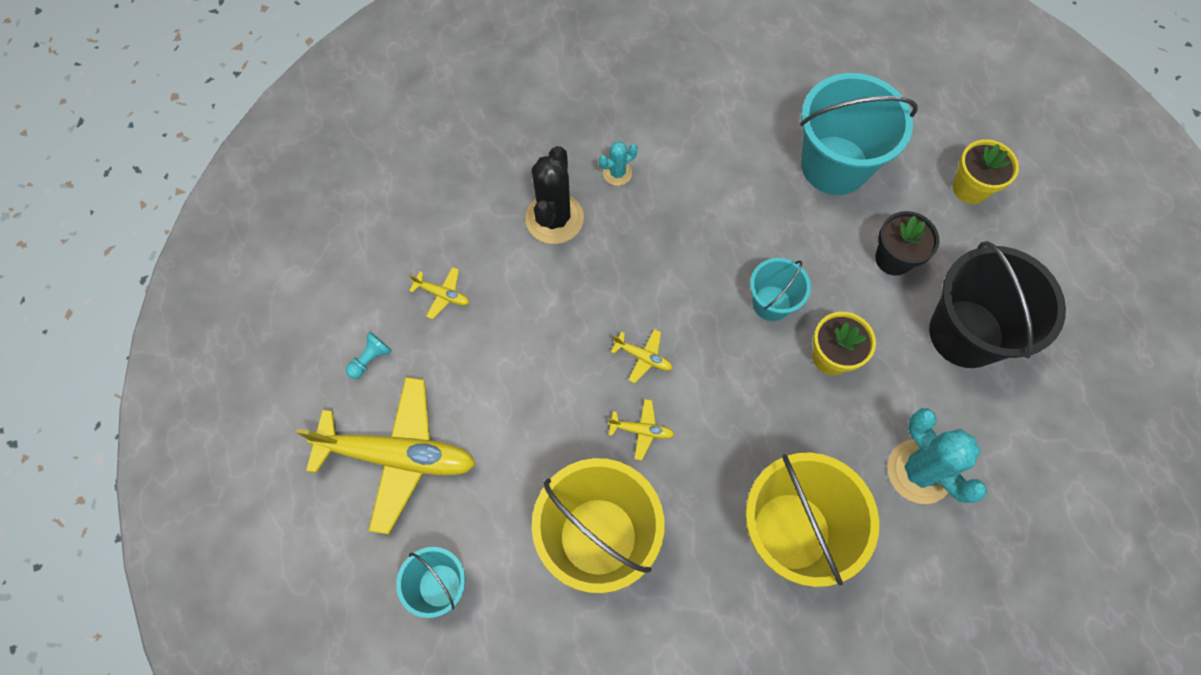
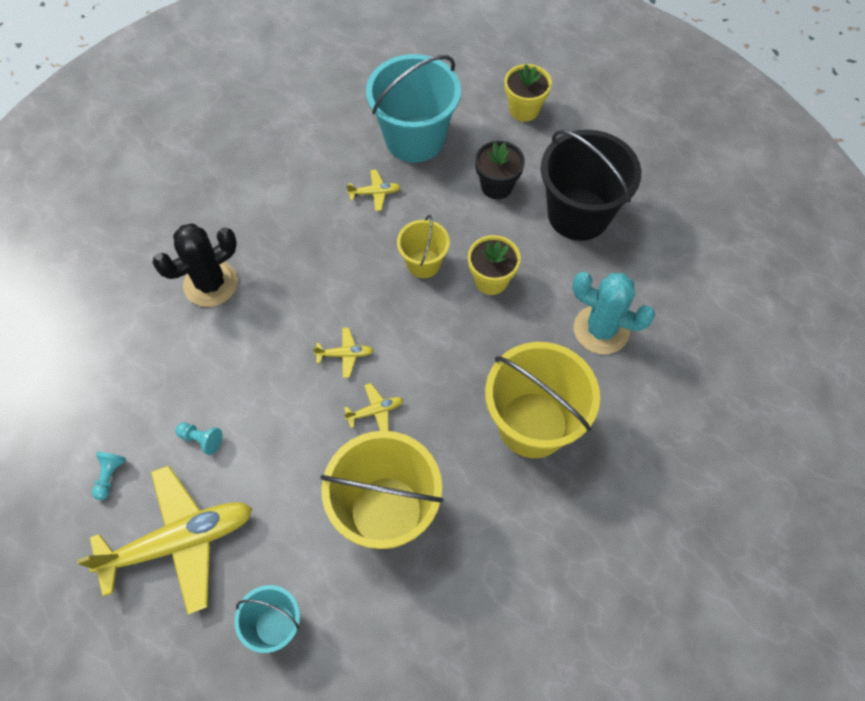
camera: 30 degrees left, 5 degrees down
(442, 295) = (146, 391): yellow plane -> yellow plane (375, 193)
(467, 369) = (201, 440): none -> turquoise pawn
(554, 218) = (211, 283): black cactus -> black cactus turned 75 degrees clockwise
(617, 173) = (244, 224): turquoise cactus -> none
(771, 303) = (423, 263): turquoise bucket -> yellow bucket

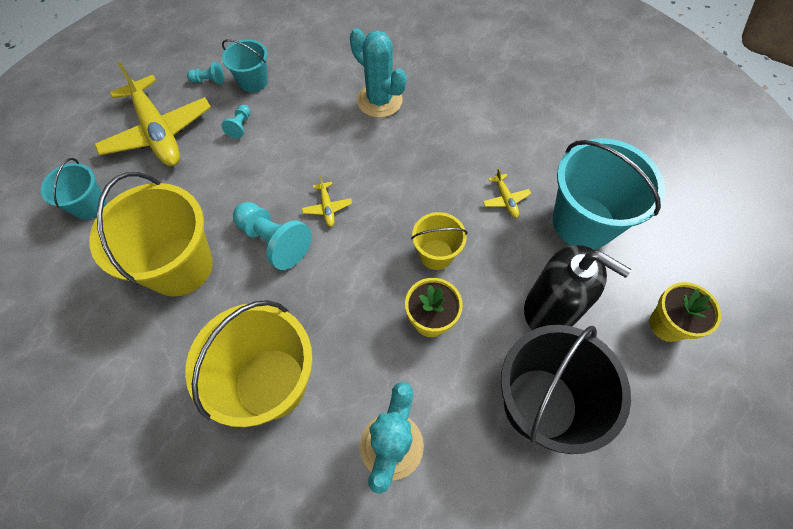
camera: 80 degrees right, 0 degrees up
(131, 420) = (253, 81): none -> turquoise bucket
(211, 283) = (379, 100): black cactus -> turquoise cactus
(375, 411) = (274, 241): yellow plane -> turquoise pawn
(496, 186) = (550, 309): black flower pot -> black soap dispenser

